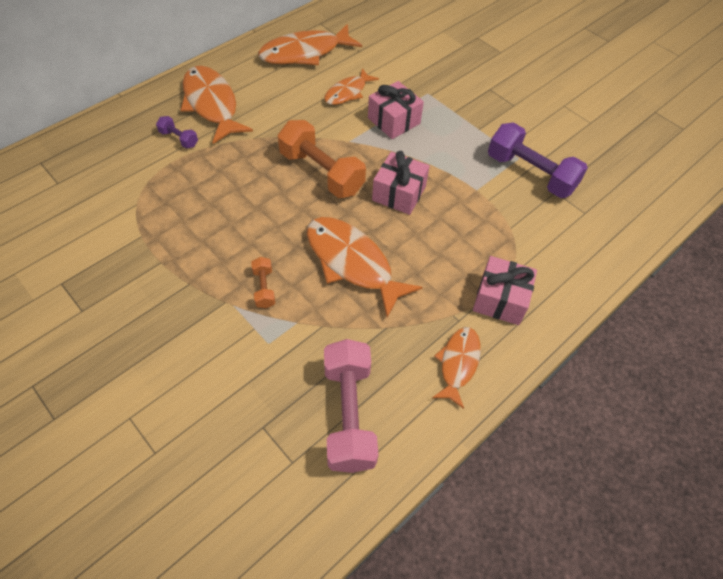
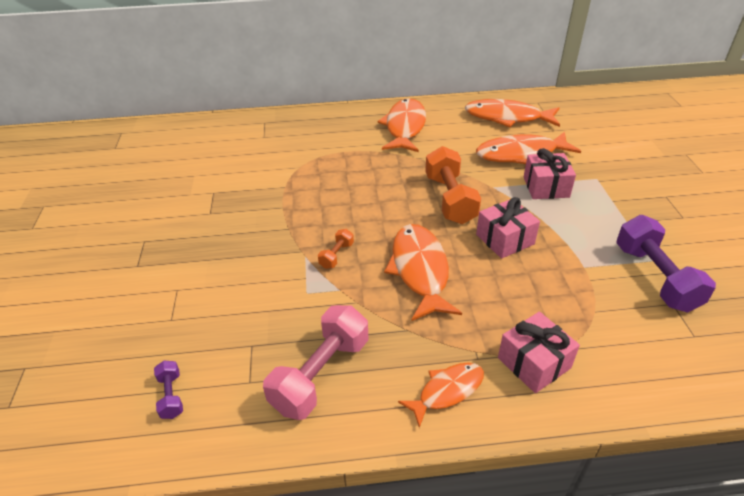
camera: 40 degrees right, 15 degrees down
(179, 139) = (362, 139): purple dumbbell -> purple dumbbell (171, 396)
(348, 92) = (521, 154): orange fish -> orange fish, size x1.69

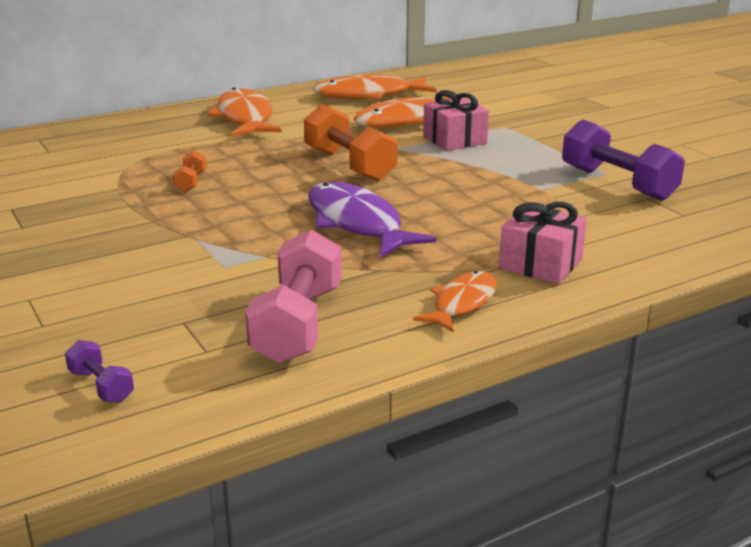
camera: 25 degrees left, 15 degrees down
(336, 255) = (239, 230): orange dumbbell -> orange dumbbell (191, 182)
(420, 270) = (357, 223): orange fish -> purple fish
(505, 239) = (438, 184): pink gift -> none

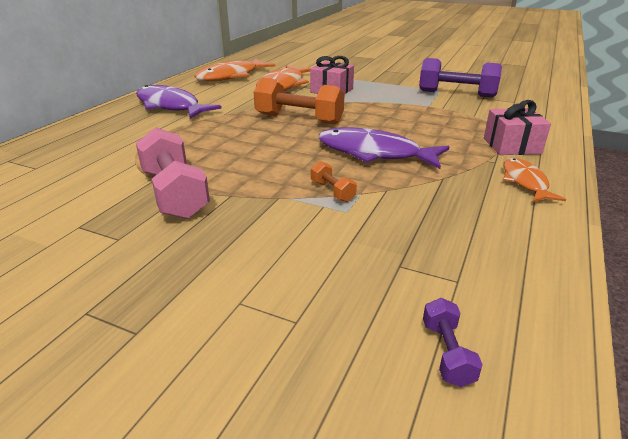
camera: 35 degrees left, 5 degrees up
(101, 386) = (447, 353): purple dumbbell -> purple dumbbell turned 75 degrees clockwise
(191, 182) = (209, 158): orange dumbbell -> orange dumbbell (332, 191)
(245, 118) = (170, 106): orange fish -> purple fish
(298, 324) = (472, 233): pink dumbbell -> pink dumbbell (174, 193)

